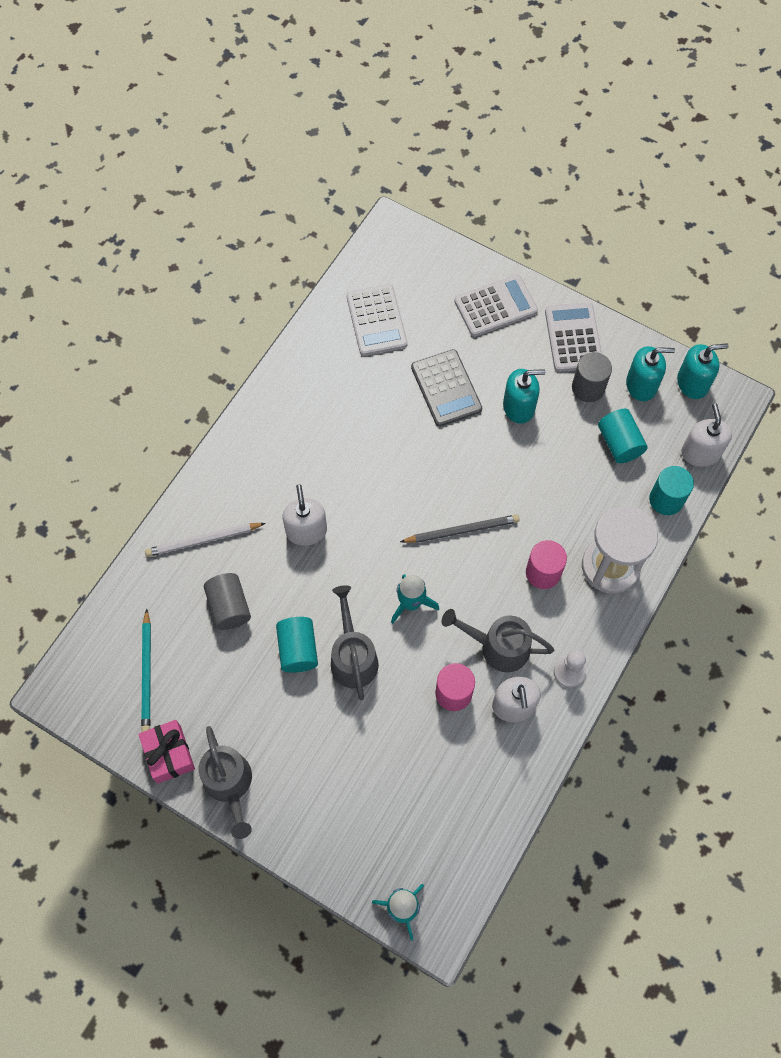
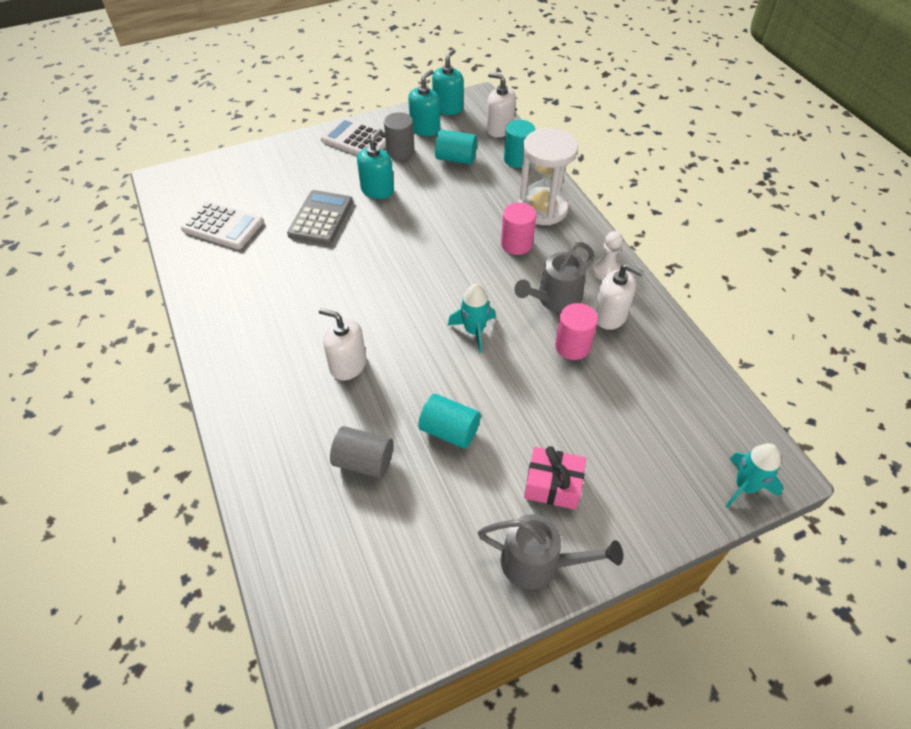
camera: 55 degrees left, 15 degrees down
(147, 673) = (369, 573): turquoise pencil -> none
(169, 754) = (469, 602): pink gift -> pink gift (553, 485)
(203, 540) = (282, 446): white pencil -> none
(353, 656) = (488, 395): grey watering can -> none
(446, 388) = (321, 218): grey calculator -> grey calculator turned 90 degrees counterclockwise
(462, 530) = (442, 269): grey pencil -> none
(495, 306) = (289, 161): white calculator -> none

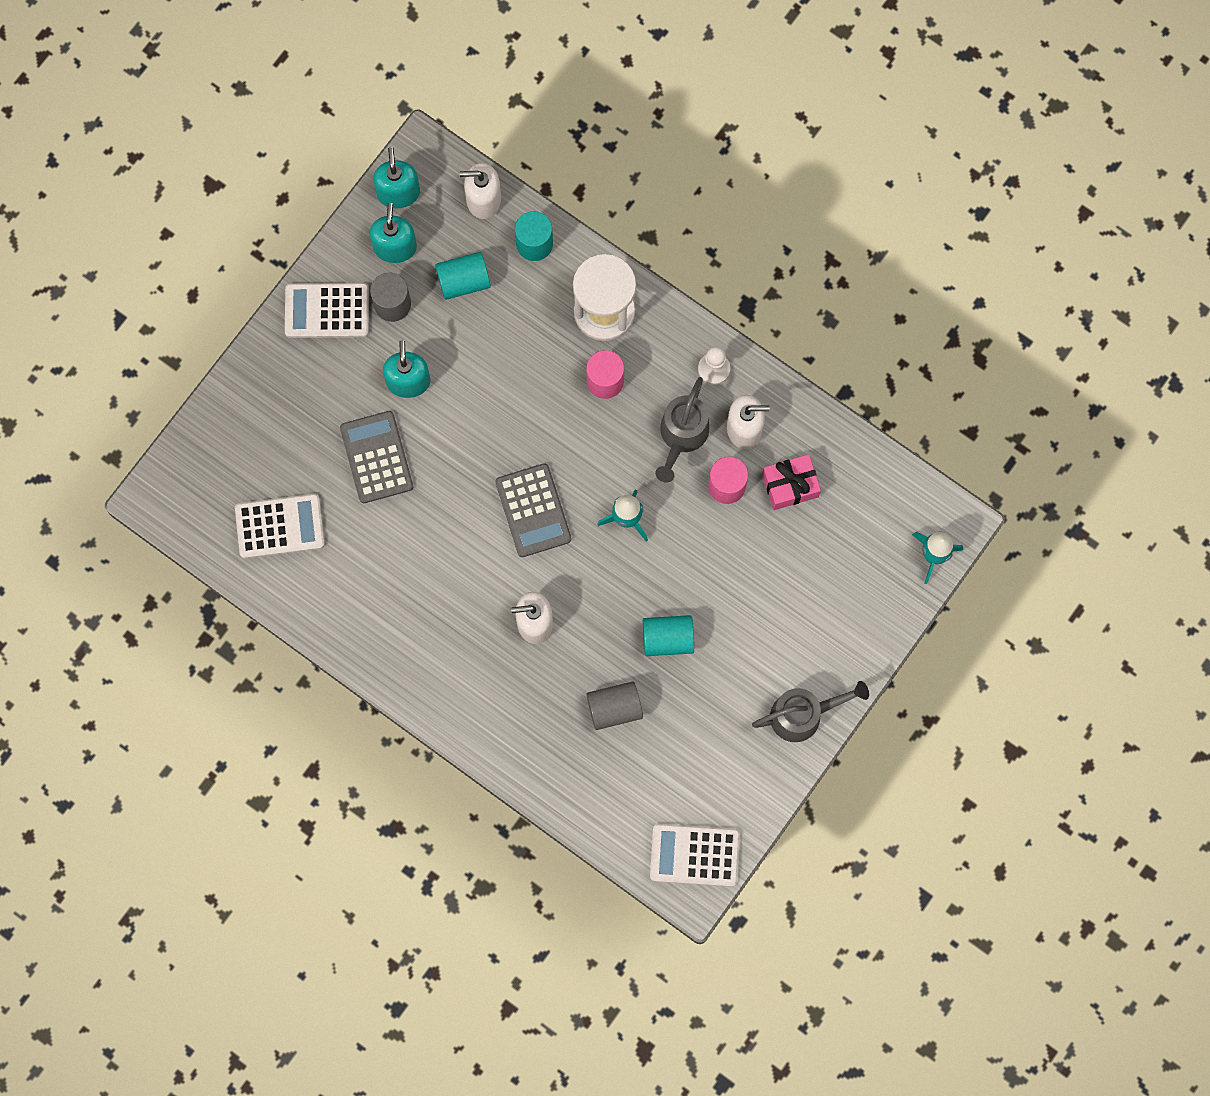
camera: 30 degrees left, 25 degrees up
(342, 642) = (694, 855): none -> white calculator
(405, 294) = (533, 510): none -> grey calculator
(553, 485) = (780, 641): pink gift -> pink gift (790, 485)

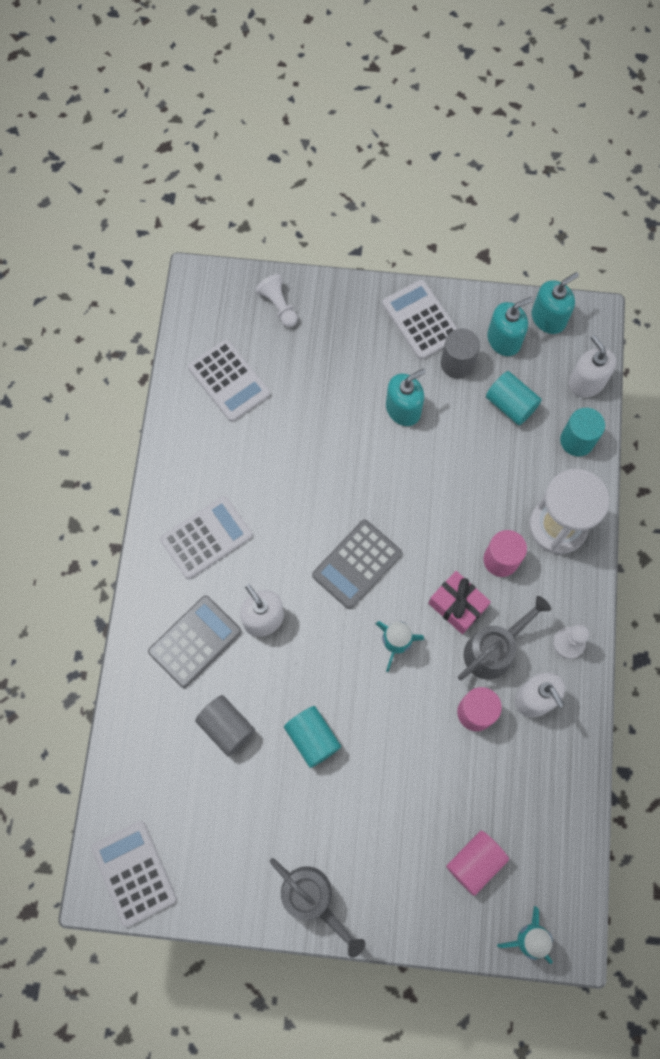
camera: 60 degrees right, 5 degrees down
(228, 435) = (278, 306): none -> white pawn
(376, 457) = (327, 420): grey calculator -> grey calculator (195, 641)
(426, 632) = (206, 538): none -> white calculator
(681, 436) = (494, 649): grey watering can -> grey watering can turned 150 degrees clockwise
(790, 485) = (509, 768): pink gift -> pink gift (457, 605)
(850, 562) = (475, 862): none -> pink cylinder

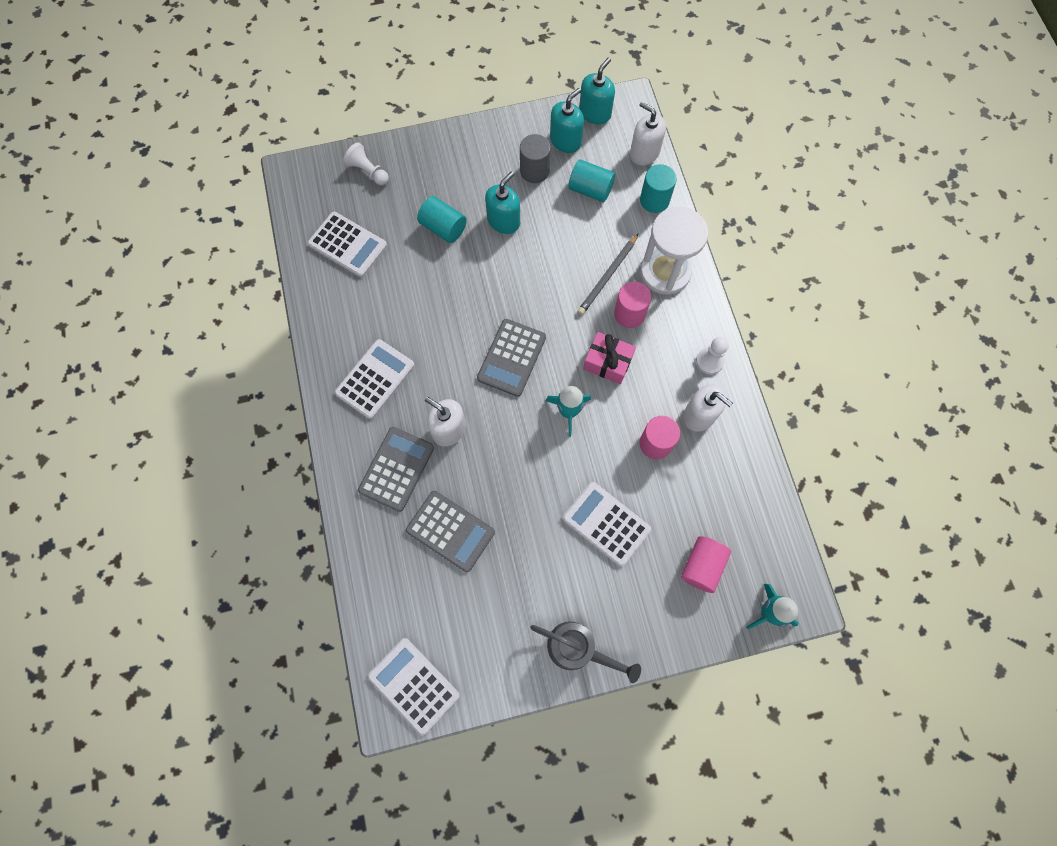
camera: 20 degrees left, 0 degrees up
(226, 727) = (450, 531): grey cylinder -> grey calculator
(312, 738) = (527, 514): turquoise cylinder -> turquoise cylinder (443, 227)
(421, 320) = (492, 146): white calculator -> white calculator (606, 524)
(493, 509) = (607, 276): none -> grey pencil
(494, 649) = (651, 387): grey watering can -> none

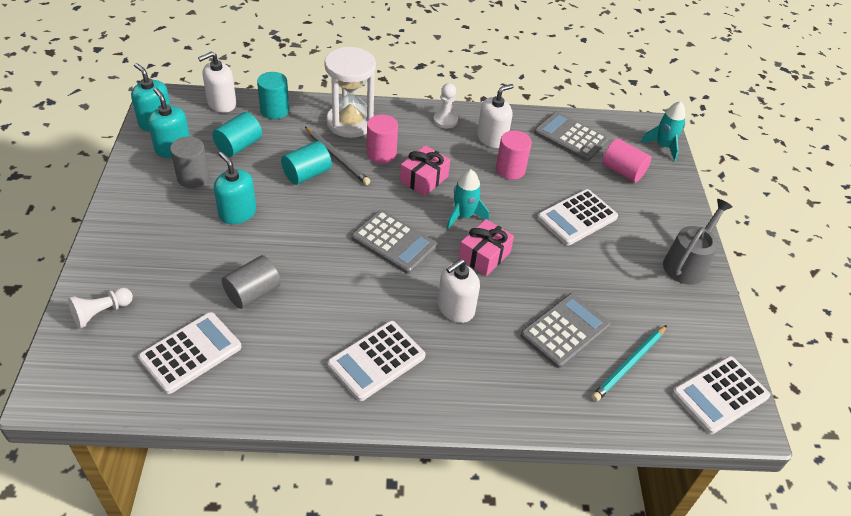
camera: 80 degrees left, 25 degrees down
(375, 379) = (376, 360): white calculator -> white calculator turned 90 degrees counterclockwise
(396, 469) = (488, 362): grey calculator -> grey calculator (570, 137)
(418, 265) = (253, 293): none -> grey cylinder
(426, 595) = (629, 365): none -> turquoise pencil
(443, 227) = (218, 261): turquoise cylinder -> turquoise cylinder (307, 174)
(521, 441) = (484, 255): none -> pink gift

